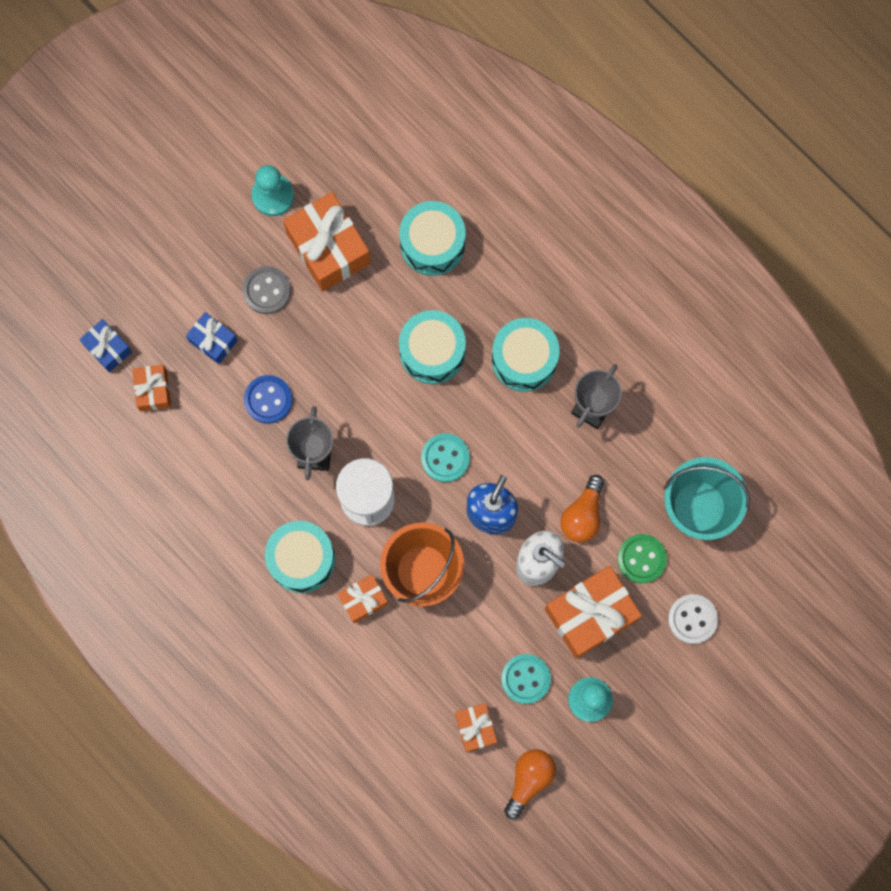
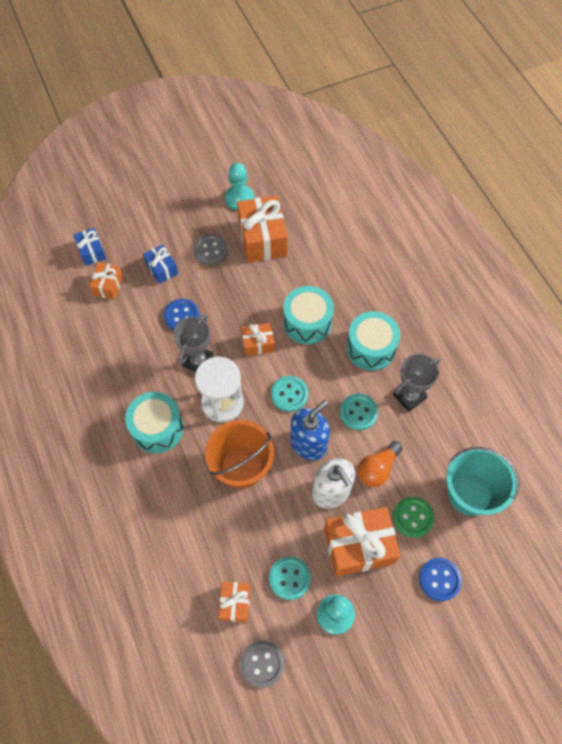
camera: 20 degrees right, 15 degrees down
(363, 600) = (189, 473): orange gift -> orange gift (258, 344)
(432, 244) = (333, 257): turquoise drum -> none
(529, 780) = (262, 663): orange light bulb -> grey button
(537, 451) = (358, 412): none -> turquoise button
(692, 619) = (439, 579): white button -> blue button

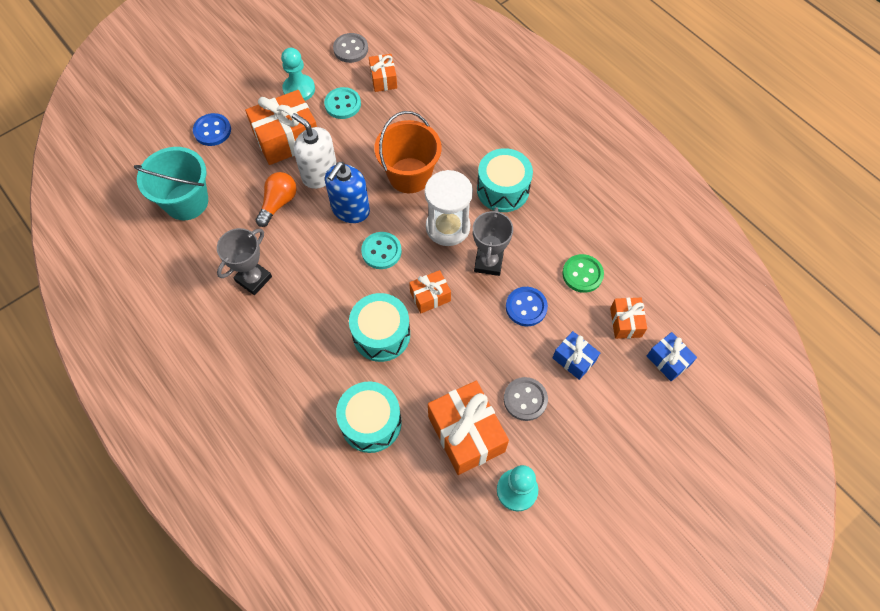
camera: 165 degrees right, 0 degrees up
(358, 412) = (305, 250): turquoise button -> none
(370, 348) = (303, 322): turquoise drum -> turquoise drum (371, 422)
(413, 517) = (240, 171): green button -> green button (582, 274)

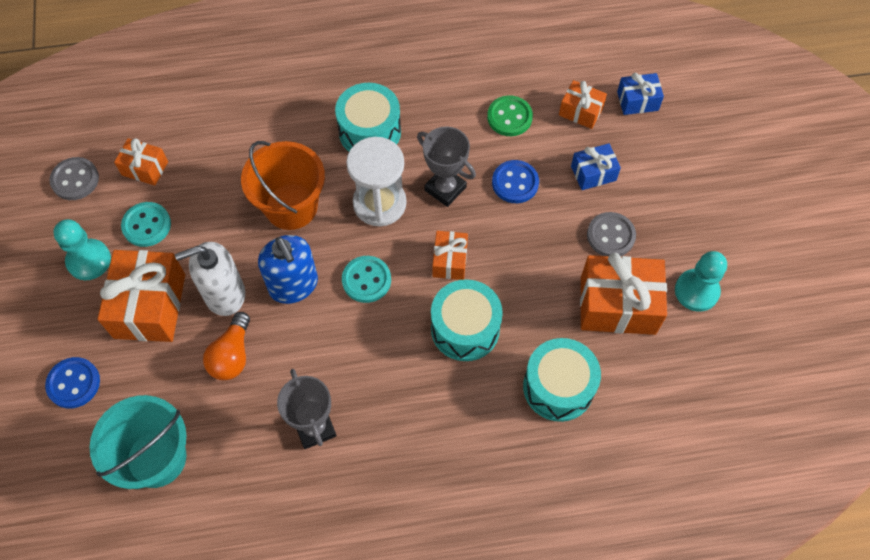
camera: 60 degrees left, 0 degrees up
(278, 203) = (232, 355): orange light bulb -> orange light bulb turned 135 degrees counterclockwise

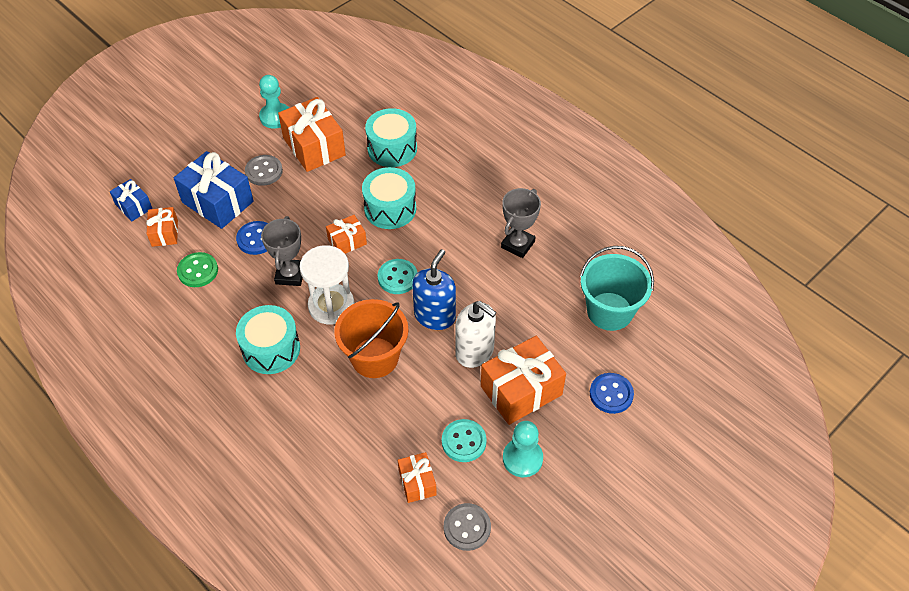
camera: 125 degrees left, 10 degrees down
(232, 355) = (512, 317): orange light bulb -> none
(593, 173) = (217, 202): blue gift -> blue gift, size x1.85

